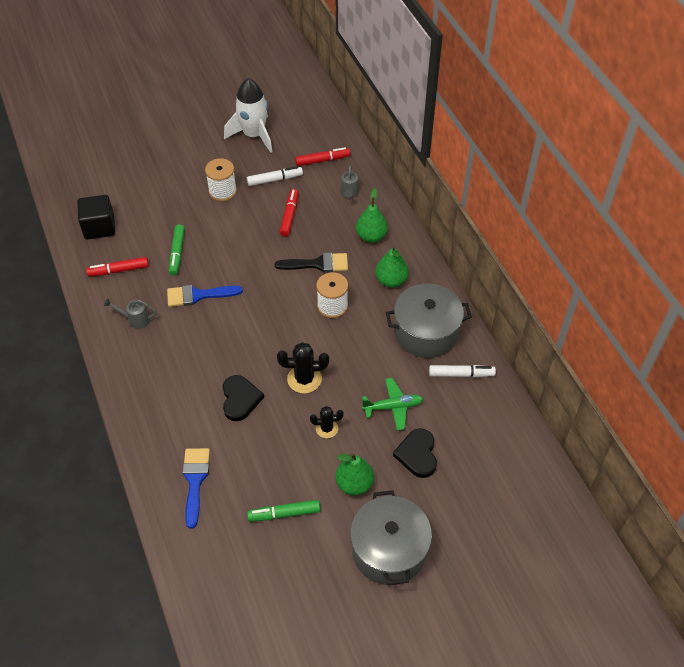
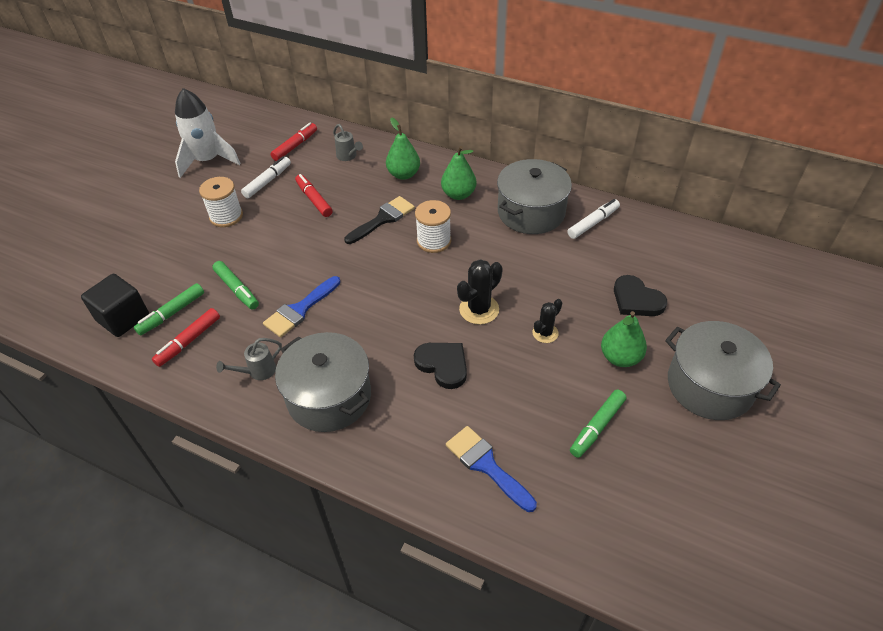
camera: 40 degrees left, 5 degrees down
(127, 243) = (171, 313): none -> green marker
(156, 367) = (329, 396): none -> grey pot
(393, 407) = (575, 279): green plane -> none

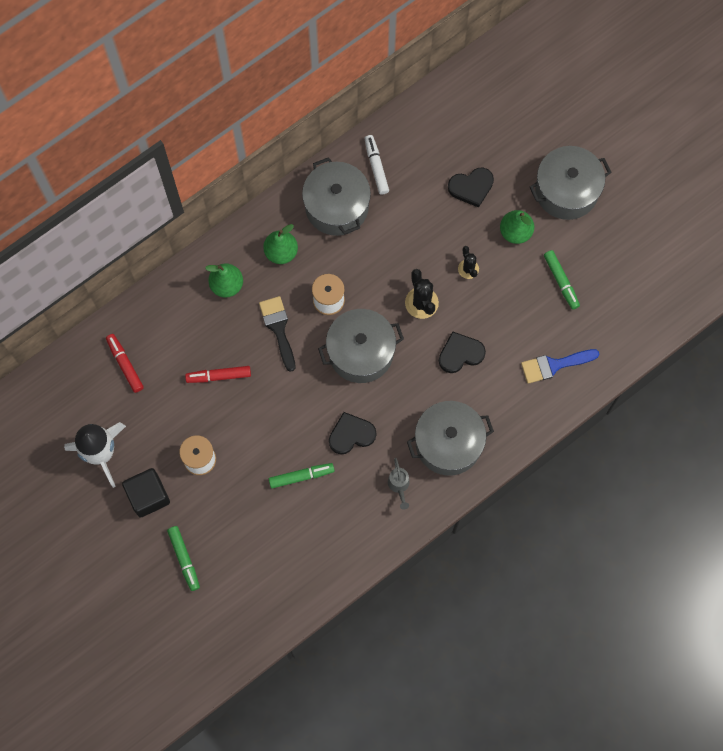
camera: 65 degrees left, 25 degrees up
(123, 318) = (287, 574): black cube -> black cube (148, 496)
(171, 313) = (302, 535): green marker -> green marker (184, 559)
(188, 341) = (341, 529): red marker -> none
(268, 181) = (168, 407): white marker -> none
(300, 310) = (351, 434): blue brush -> black heart
(348, 156) = (171, 322): grey watering can -> none
(394, 283) = (361, 352): none -> grey pot

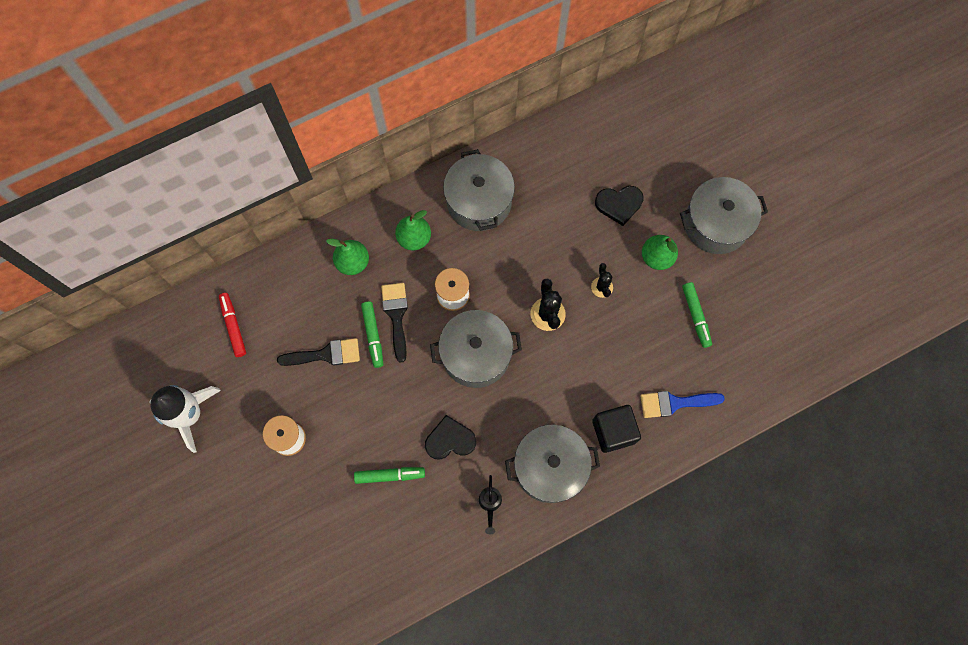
camera: 10 degrees right, 0 degrees up
(148, 496) = (228, 468): black cube -> black cube (613, 431)
(184, 559) = (250, 543): green marker -> green marker (373, 336)
(218, 376) = (325, 354): red marker -> black brush
(376, 167) = (526, 168): white marker -> none
(399, 486) = (490, 504): grey watering can -> black watering can
(460, 354) = (578, 374): black heart -> none

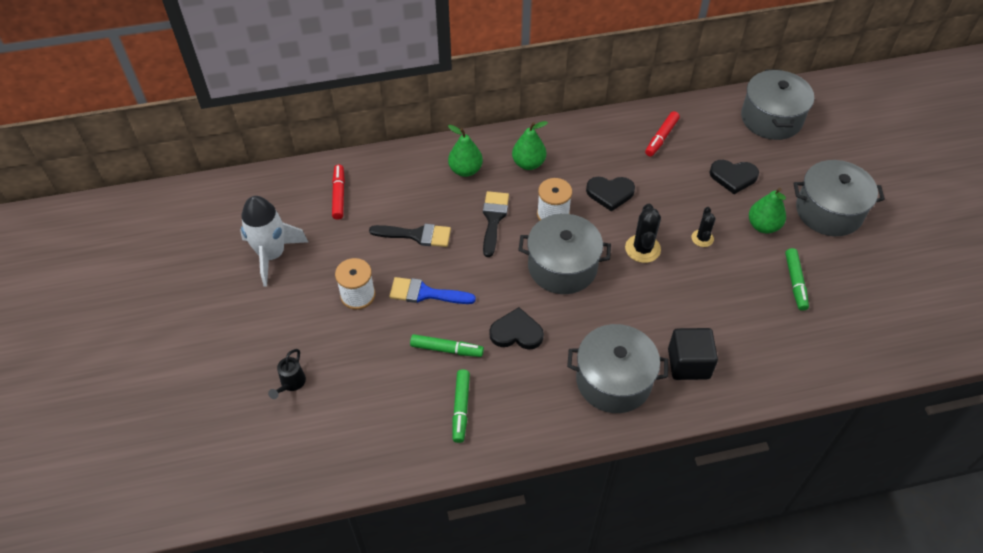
camera: 15 degrees right, 20 degrees down
(373, 336) = (466, 230): green marker -> green marker (461, 408)
(479, 201) = (597, 148): grey pot -> grey pot (771, 118)
(490, 504) = (542, 399): black watering can -> black watering can (291, 384)
(503, 255) = (610, 193): none -> black heart
(539, 172) = (661, 137): none -> red marker
(675, 403) = (759, 353): blue brush -> blue brush (425, 293)

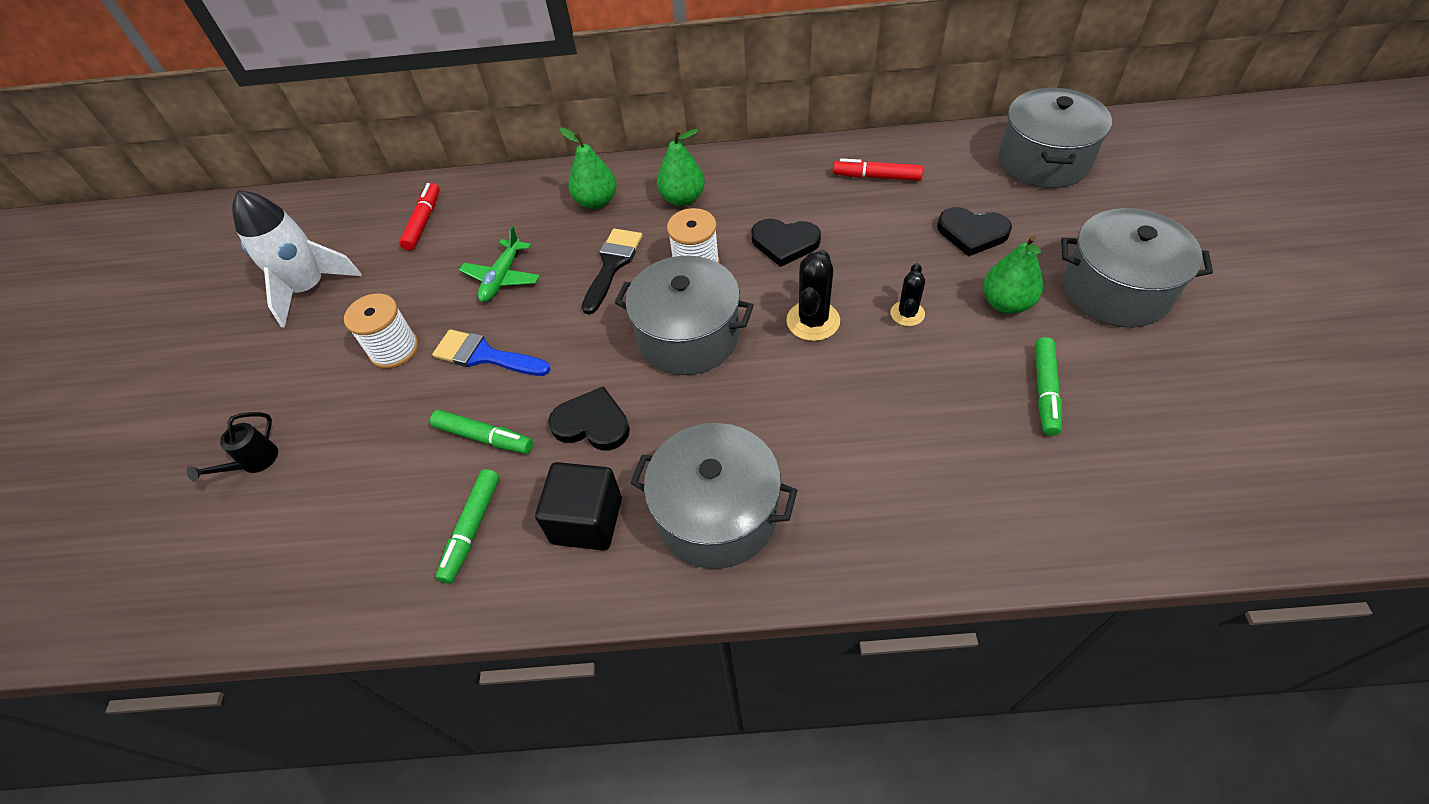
camera: 15 degrees right, 0 degrees up
(416, 235) = (502, 278): black brush -> green plane
(661, 137) = (876, 177): red marker -> red marker turned 60 degrees clockwise
(688, 363) = (844, 501): black cube -> black cube (587, 520)

